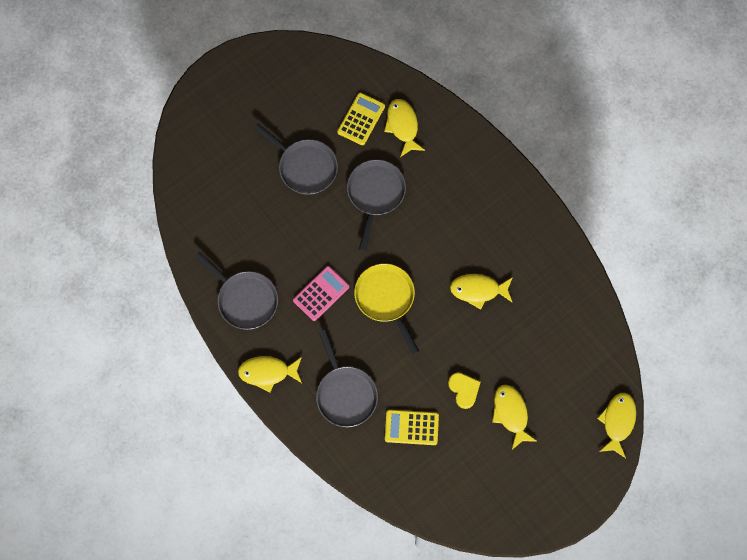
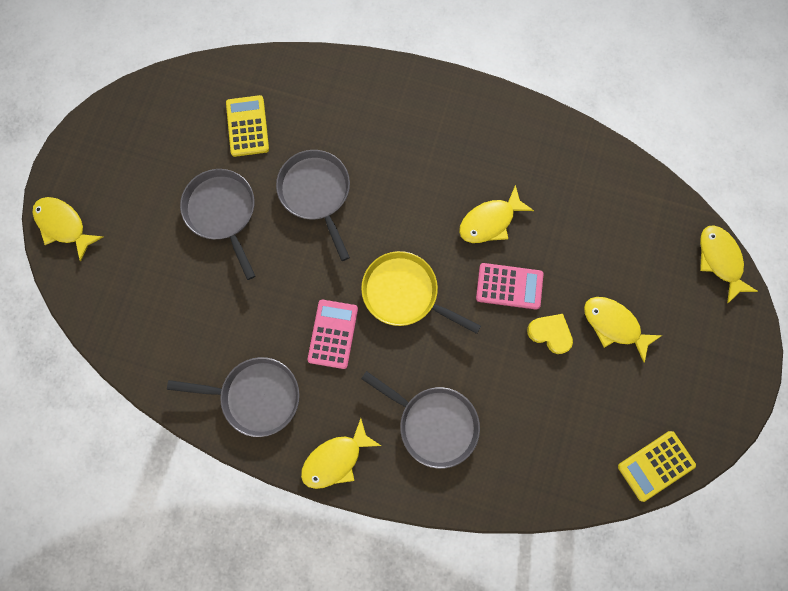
camera: 35 degrees left, 5 degrees up
(305, 167) = (222, 212): grey pan -> grey pan turned 120 degrees counterclockwise
(402, 126) = (295, 106): yellow fish -> yellow fish (64, 225)
(411, 427) = (527, 410): yellow calculator -> yellow calculator (655, 465)
(459, 341) = (509, 286): none -> pink calculator

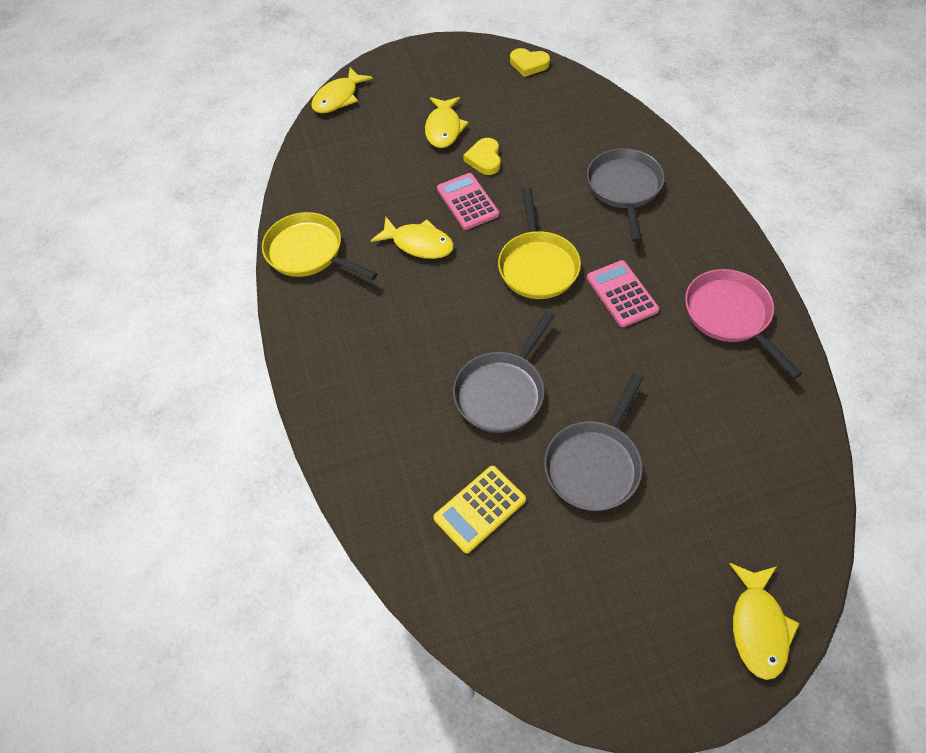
camera: 120 degrees left, 20 degrees down
(255, 396) = (730, 316): grey pan -> pink pan
(333, 334) = (622, 294): pink calculator -> pink calculator turned 90 degrees clockwise
(336, 459) = (716, 231): yellow fish -> none
(537, 139) = (309, 252): none -> yellow pan
(655, 465) = (529, 64): yellow calculator -> yellow heart

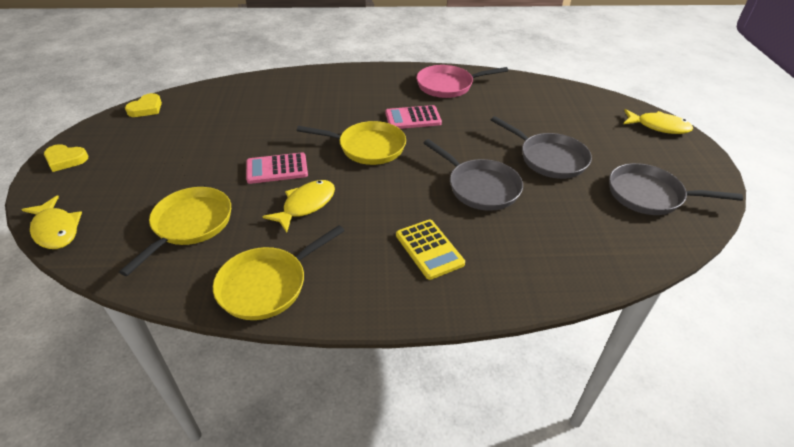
camera: 80 degrees left, 15 degrees down
(366, 173) = (189, 225): none -> yellow pan
(444, 128) = (176, 166): yellow fish -> none
(479, 509) = (581, 217): yellow calculator -> yellow calculator (429, 249)
(484, 159) = (235, 151): yellow heart -> yellow heart (65, 160)
(624, 189) = (318, 97): grey pan -> grey pan (649, 195)

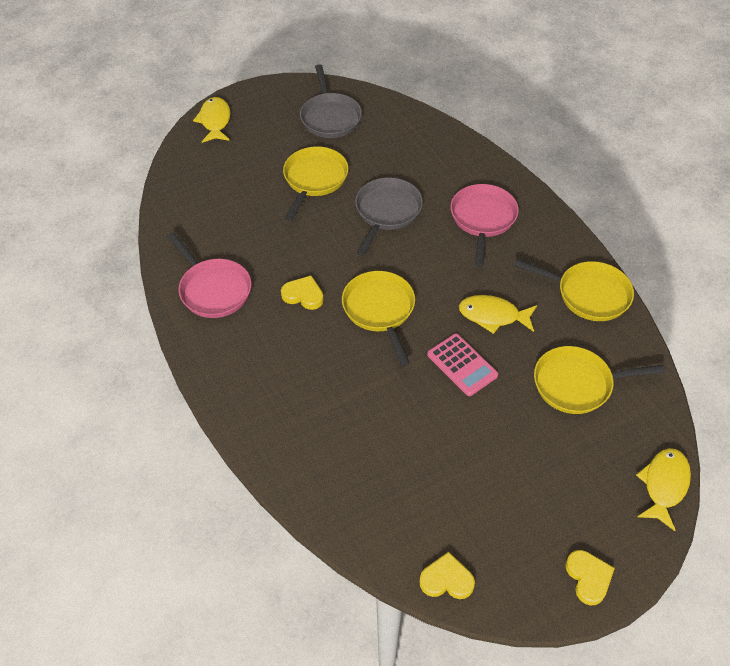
camera: 115 degrees left, 10 degrees up
(413, 118) = (303, 295): pink calculator -> yellow heart
(429, 249) = (482, 219): yellow calculator -> pink pan
(549, 158) = (314, 180): grey pan -> yellow pan

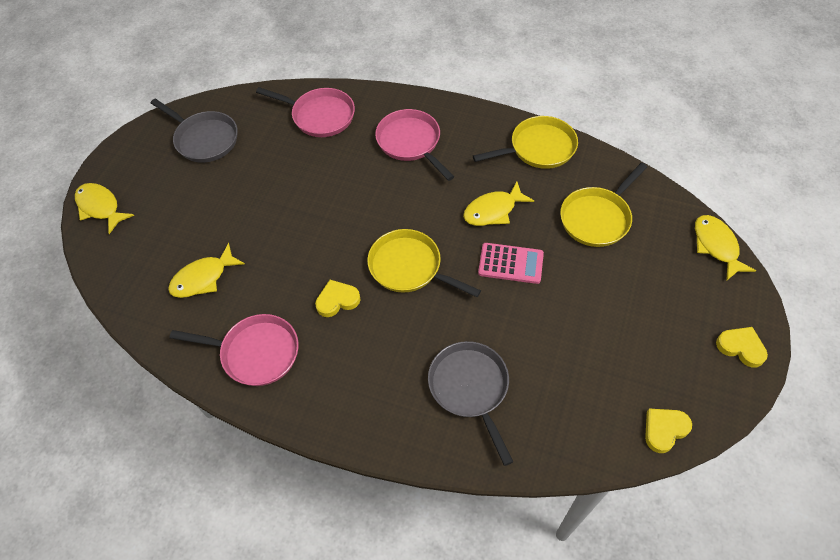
camera: 40 degrees left, 5 degrees up
(231, 215) = (203, 278): none -> yellow fish
(314, 180) = (245, 200): yellow pan -> none
(386, 212) = (333, 186): grey pan -> grey pan (470, 388)
(432, 153) = (319, 116): none -> pink pan

